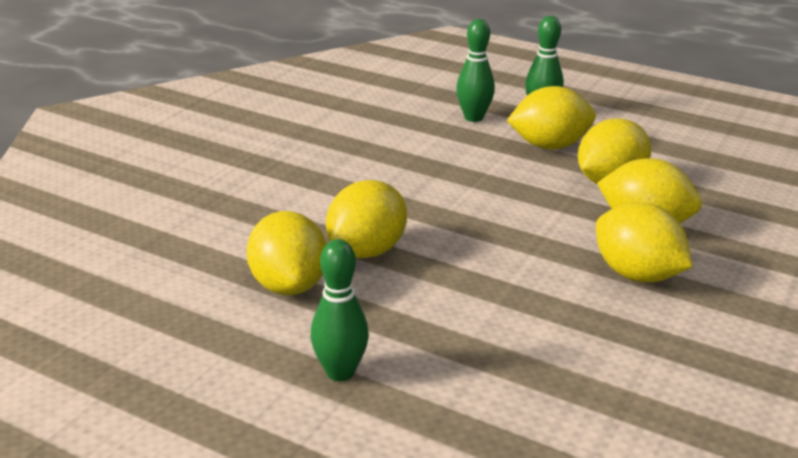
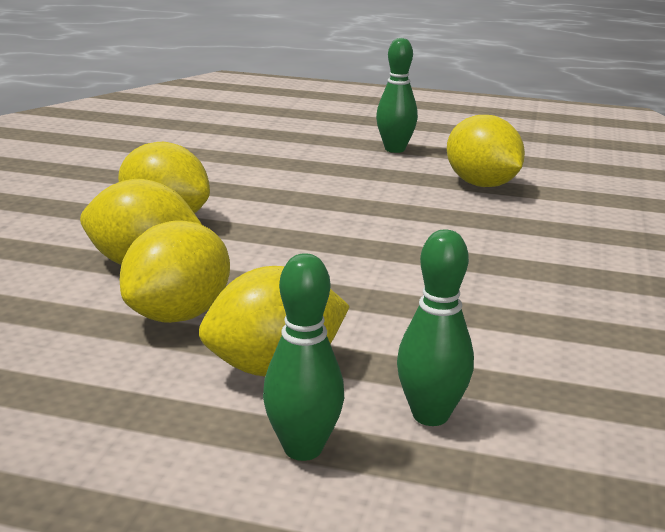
camera: 165 degrees right, 5 degrees down
(366, 251) = (439, 212): yellow lemon -> none

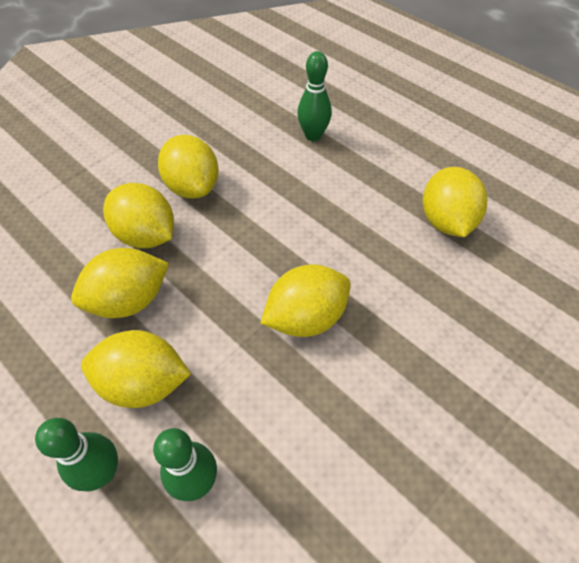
camera: 30 degrees right, 30 degrees up
(395, 149) = (414, 148): green bowling pin -> green bowling pin (313, 135)
(414, 272) = (306, 318): none -> yellow lemon

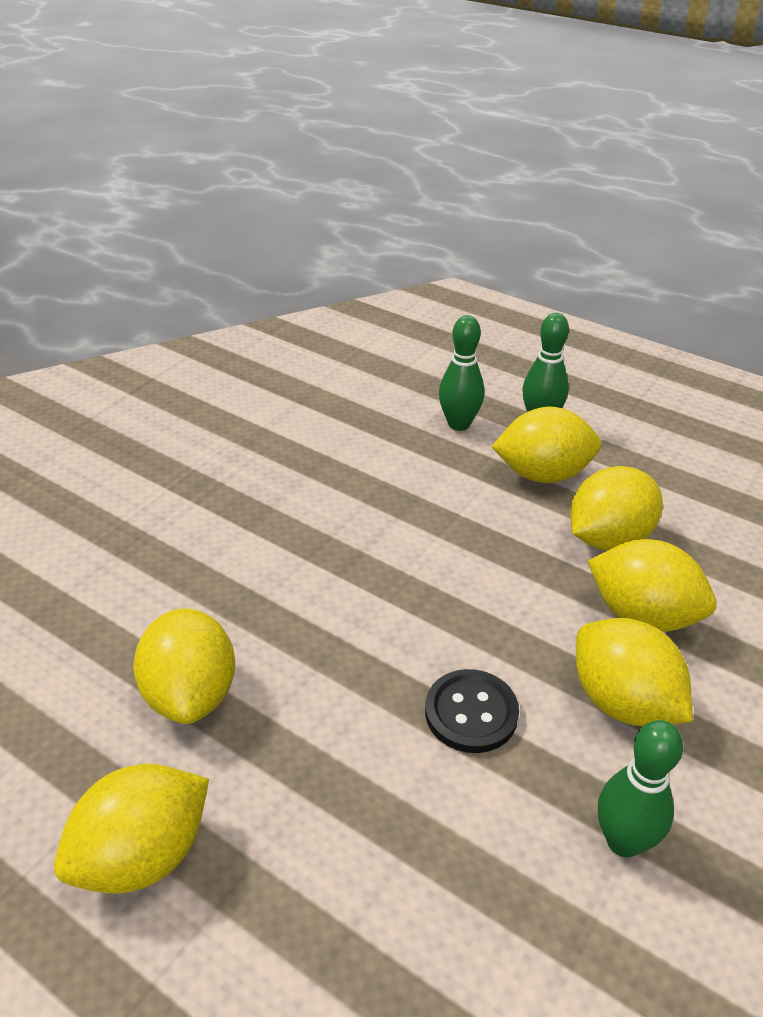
camera: 170 degrees right, 15 degrees down
(281, 191) = (471, 713): none -> black button
(306, 318) = (390, 545): yellow lemon -> yellow lemon (143, 856)
(313, 135) = (444, 858): green bowling pin -> green bowling pin (623, 841)

